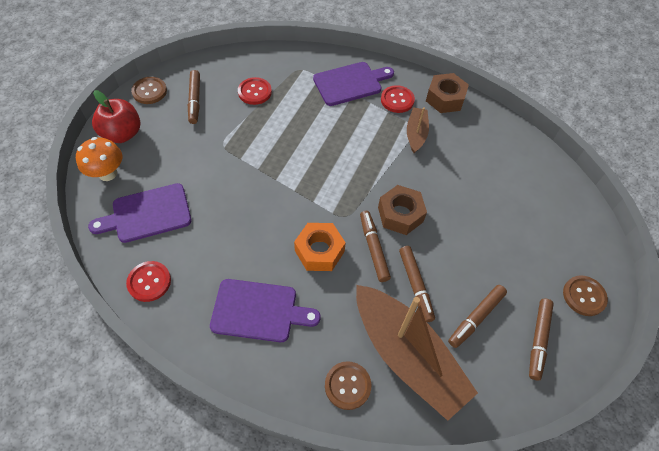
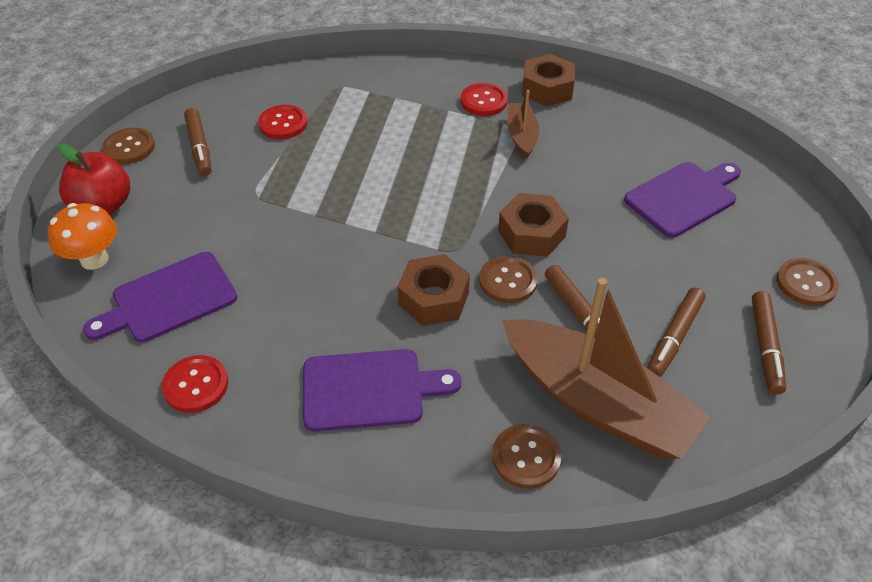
camera: 10 degrees left, 10 degrees down
(319, 251) = (433, 299): orange nut -> brown nut
(350, 83) = (414, 92): purple cutting board -> purple cutting board (684, 197)
(373, 248) = (508, 281): brown marker -> brown button

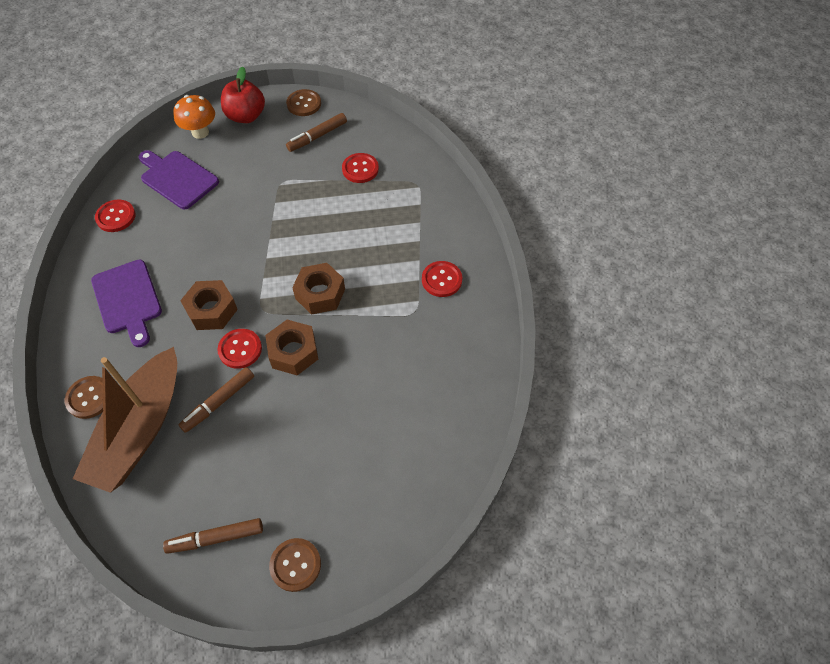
camera: 70 degrees right, 10 degrees up
(508, 281) = (240, 349): brown button -> red button
(522, 136) = (407, 317): brown boat -> none
(547, 89) = (479, 320): brown nut -> brown nut (320, 294)
(674, 337) = (211, 470): brown marker -> none
(684, 197) = (373, 453): purple cutting board -> none

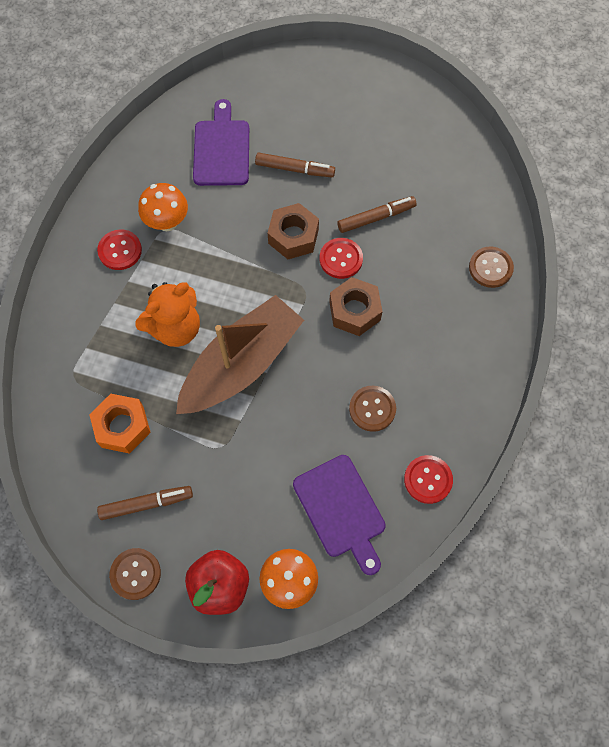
camera: 155 degrees left, 10 degrees up
(127, 300) = (436, 358): purple cutting board -> purple cutting board (222, 149)
(140, 429) = (450, 221): brown boat -> brown boat (241, 364)
(216, 538) = (410, 117): brown marker -> brown marker (295, 169)
(295, 565) = (357, 79): brown button -> brown button (372, 409)
(320, 294) = (243, 285): brown nut -> none
(359, 242) = (175, 328): none -> orange teddy bear
(360, 169) = (122, 427): red button -> orange nut
(416, 319) = (167, 222): none -> orange mushroom

